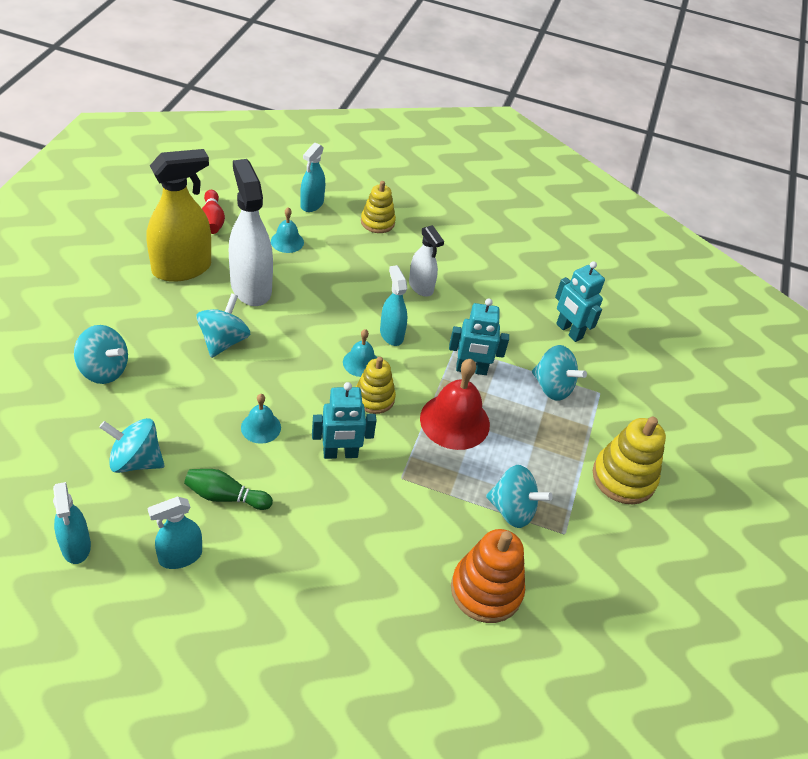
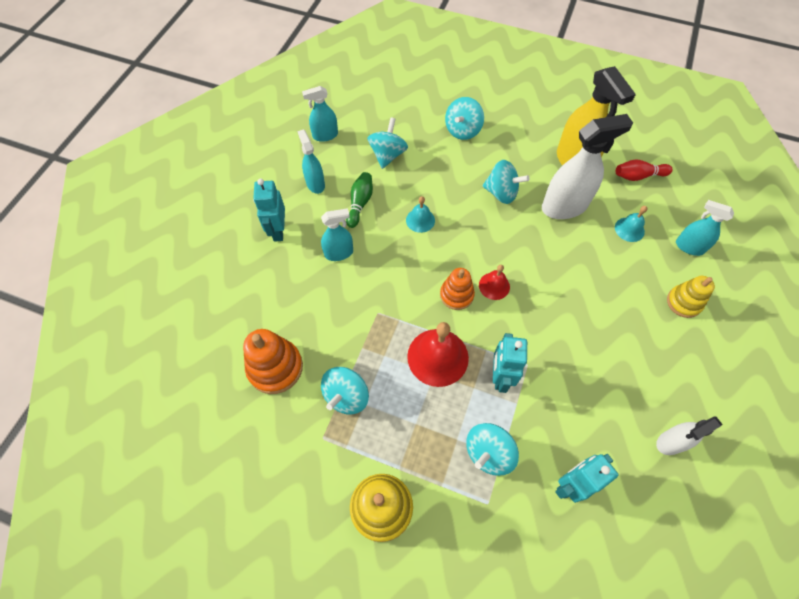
camera: 100 degrees right, 15 degrees up
(340, 454) = (398, 271): turquoise robot -> turquoise robot (278, 231)
(361, 363) = (494, 286): turquoise bell -> red bell
(374, 398) = (456, 295): yellow stacking toy -> orange stacking toy
(391, 334) = (532, 310): turquoise spray bottle -> turquoise spray bottle (339, 253)
(421, 287) = (601, 338): white spray bottle -> white spray bottle (670, 442)

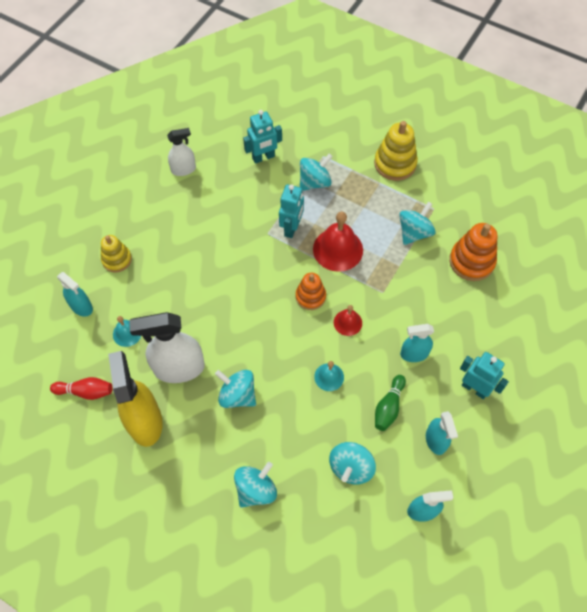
camera: 170 degrees left, 0 degrees up
(278, 231) = (474, 388): turquoise robot -> turquoise robot turned 60 degrees counterclockwise
(494, 286) = (275, 299): red bell -> red bell (347, 322)

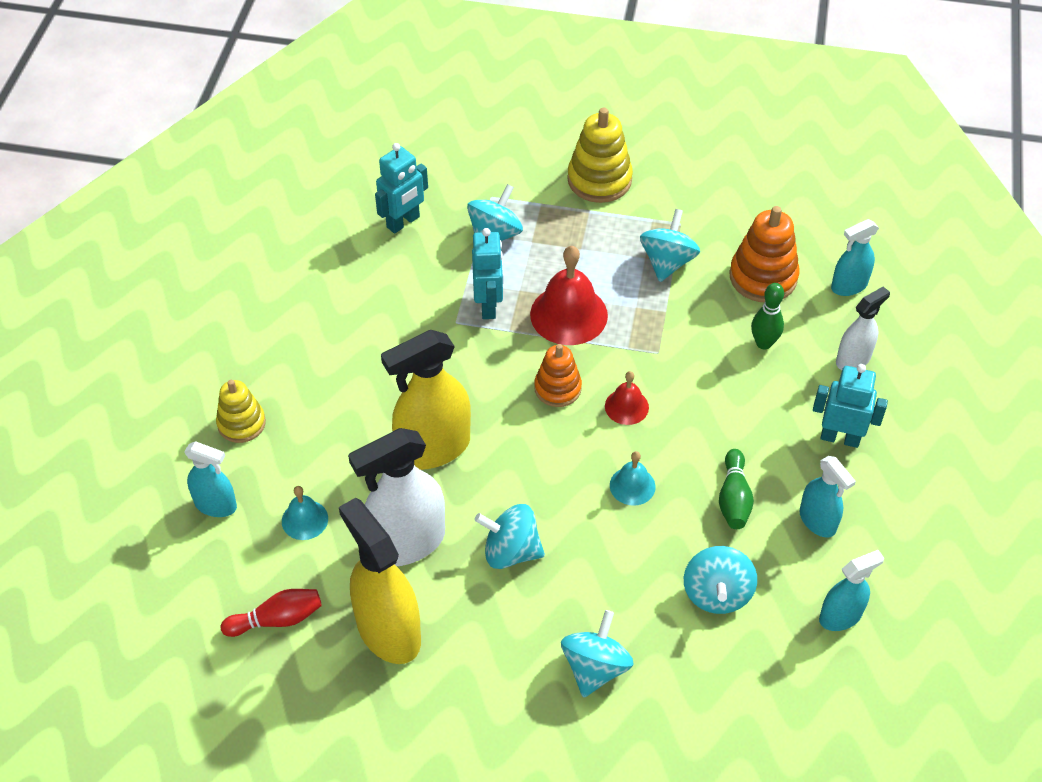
camera: 20 degrees left, 10 degrees down
(183, 169) = (289, 271): white spray bottle -> white spray bottle (853, 359)
(220, 312) = (433, 448): none -> yellow spray bottle
(414, 354) = (738, 419): turquoise spray bottle -> turquoise spray bottle (849, 286)
(452, 307) = (763, 343): none -> green bowling pin

